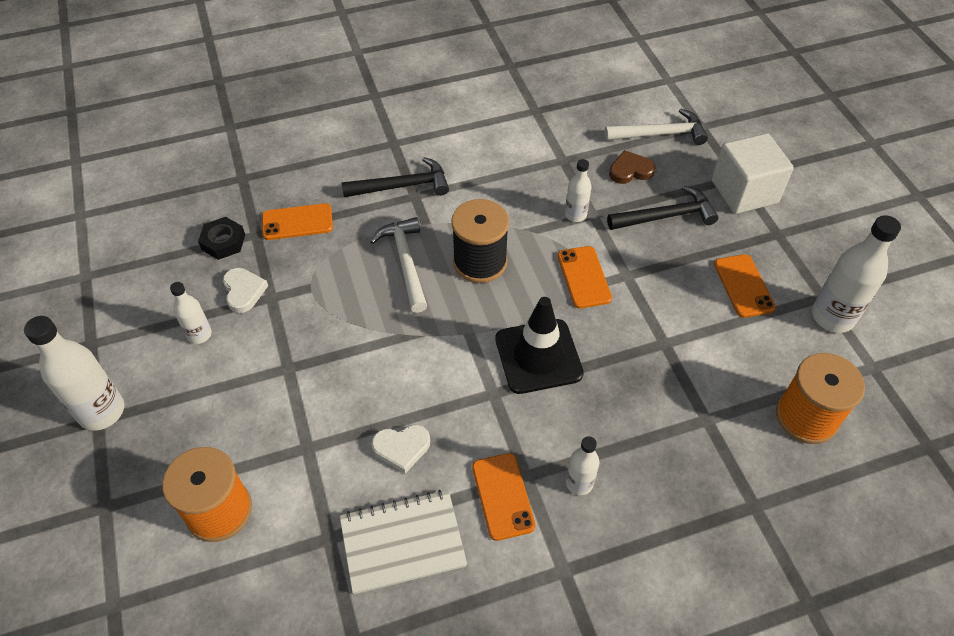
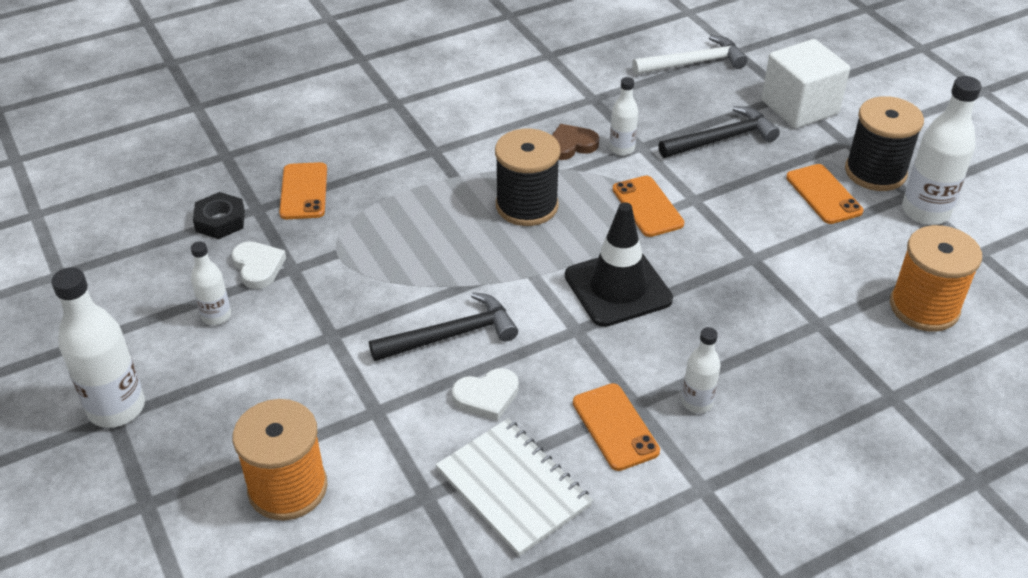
camera: 10 degrees left, 10 degrees down
(297, 222) = (304, 191): orange phone -> orange phone turned 75 degrees counterclockwise
(402, 186) = (417, 143): black hammer -> black hammer (451, 335)
(402, 542) = (513, 488): white notebook -> white notebook turned 75 degrees clockwise
(405, 262) = (442, 216): white hammer -> none
(630, 170) = (670, 100): brown heart -> brown heart (571, 145)
(796, 269) = (875, 172): none -> black spool

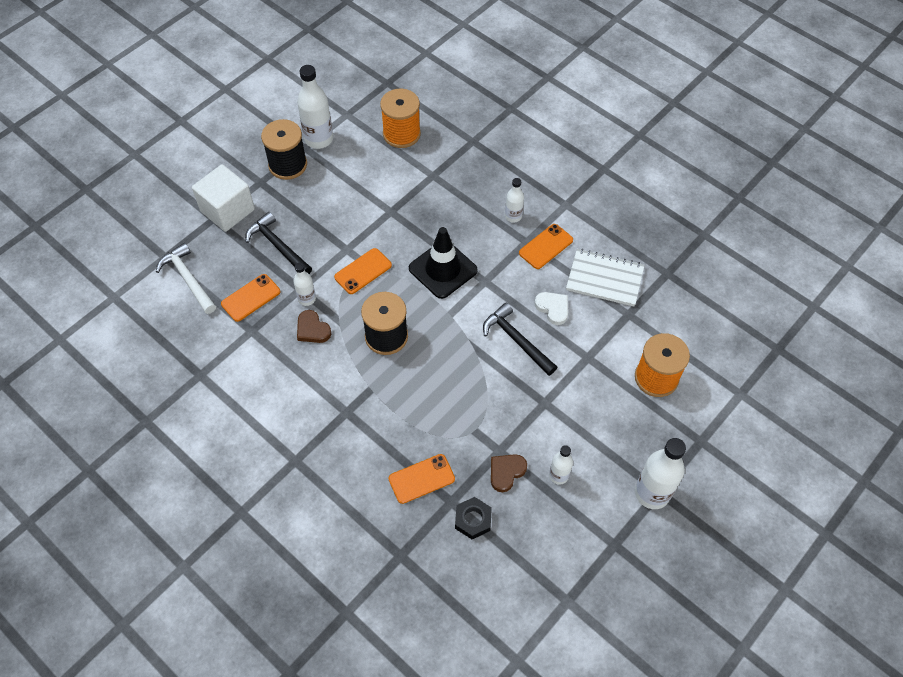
camera: 110 degrees left, 15 degrees up
(258, 267) = (506, 472): white heart -> brown heart
(513, 488) = (604, 279): white notebook -> white notebook turned 75 degrees clockwise
(823, 194) = (319, 186): orange phone -> orange phone (251, 298)

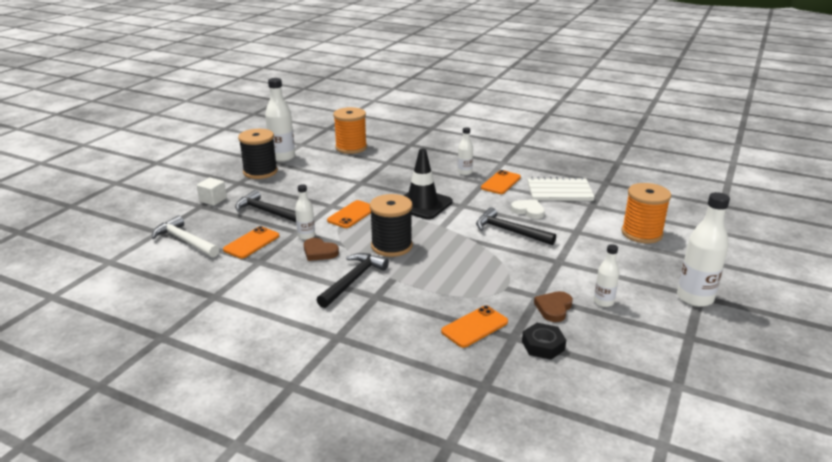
camera: 15 degrees left, 30 degrees down
(227, 210) = (213, 200): white cube -> white cube, size x0.53
(332, 382) = (353, 280): none -> black hammer

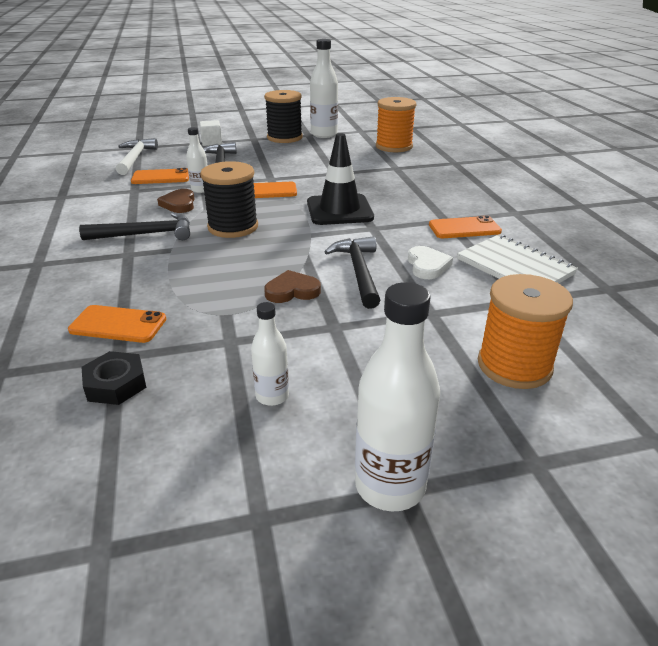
camera: 50 degrees right, 5 degrees up
(464, 172) = (448, 204): white bottle -> none
(553, 308) = (212, 362): brown heart -> brown heart (292, 291)

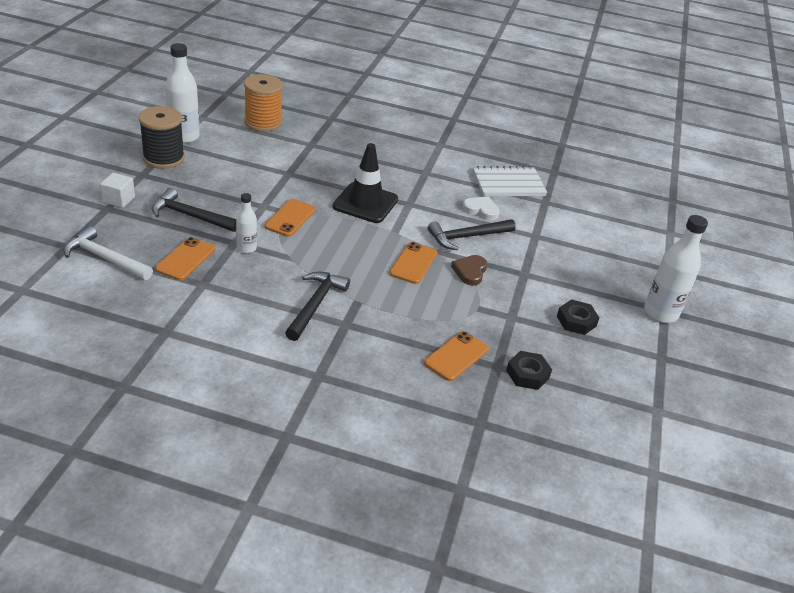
camera: 65 degrees left, 5 degrees up
(179, 204) = (267, 269): brown heart -> none
(233, 227) = (346, 259): black spool -> none
(272, 396) = (576, 321): white bottle -> black nut
(359, 272) = (467, 237): black hammer -> black hammer turned 45 degrees counterclockwise
(464, 228) = (444, 172): orange phone -> orange phone (413, 263)
(514, 365) = (600, 237): orange spool -> none

